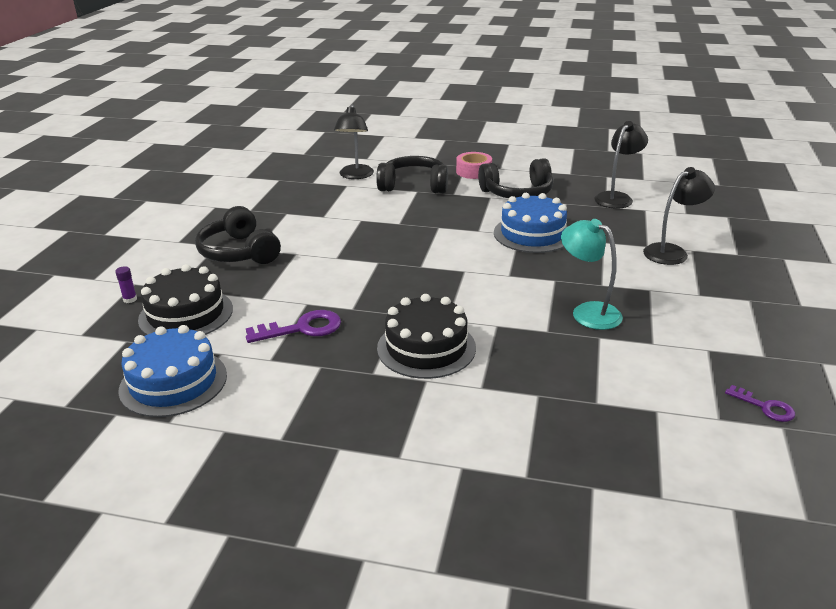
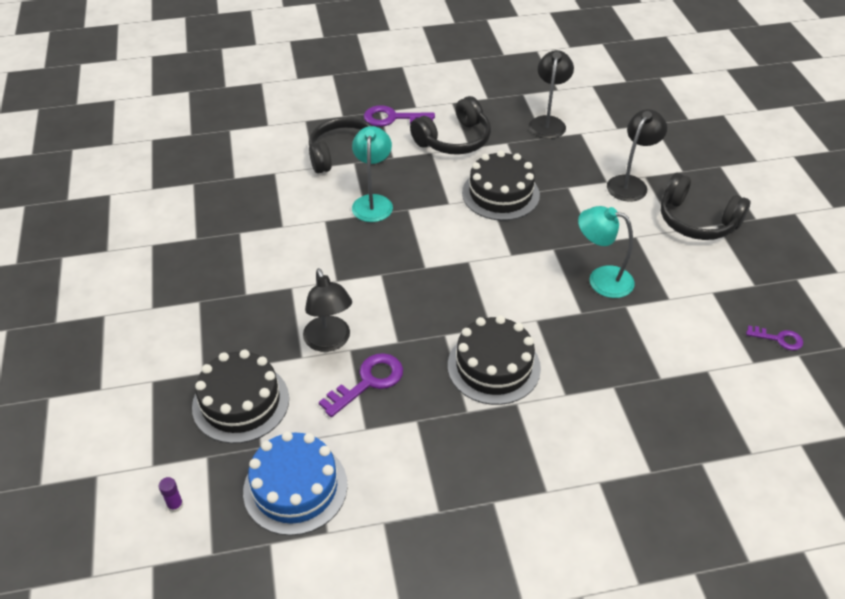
camera: 25 degrees left, 15 degrees up
(130, 299) = (165, 403): purple glue stick -> purple glue stick (175, 505)
(239, 252) = (231, 303): black headphones -> black headphones (696, 221)
(355, 176) = (274, 155): black lamp -> black lamp (329, 342)
(411, 217) = (373, 202): none -> turquoise lamp
(473, 171) = (392, 118): pink tape -> purple key
(532, 234) = (500, 194): blue cake -> black cake

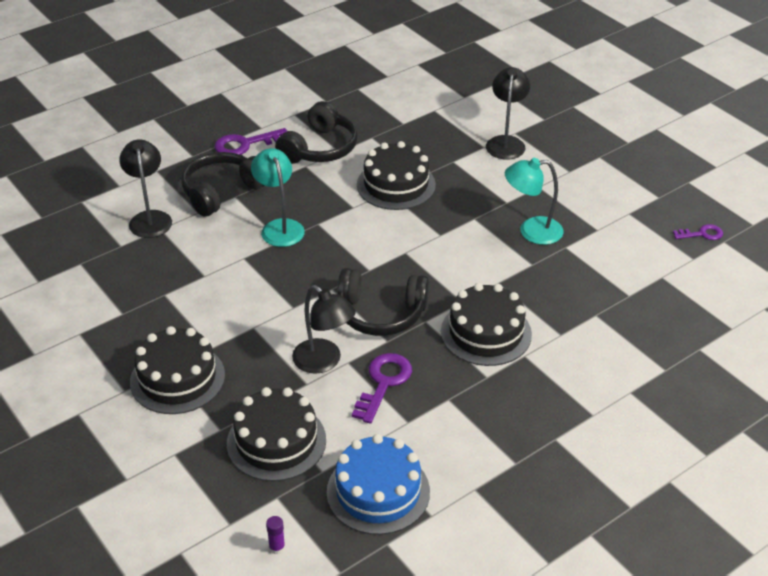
camera: 25 degrees left, 5 degrees down
(200, 312) = (177, 378): none -> black cake
(548, 122) = (398, 109): black lamp -> black lamp (150, 218)
(696, 221) = (581, 158): black headphones -> black headphones (380, 314)

